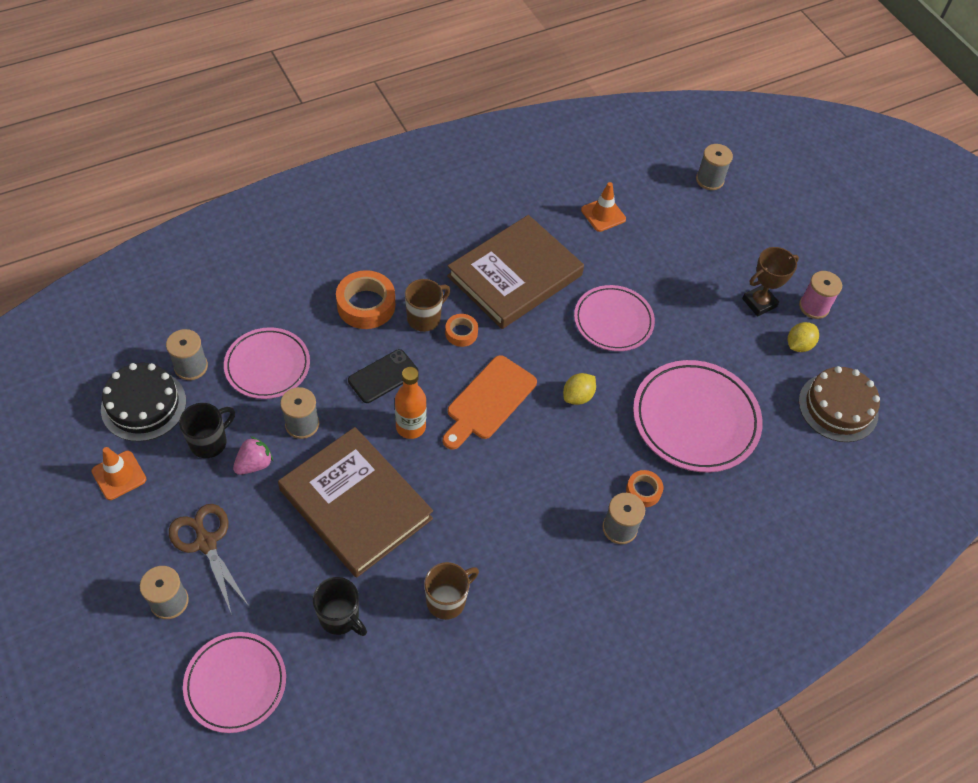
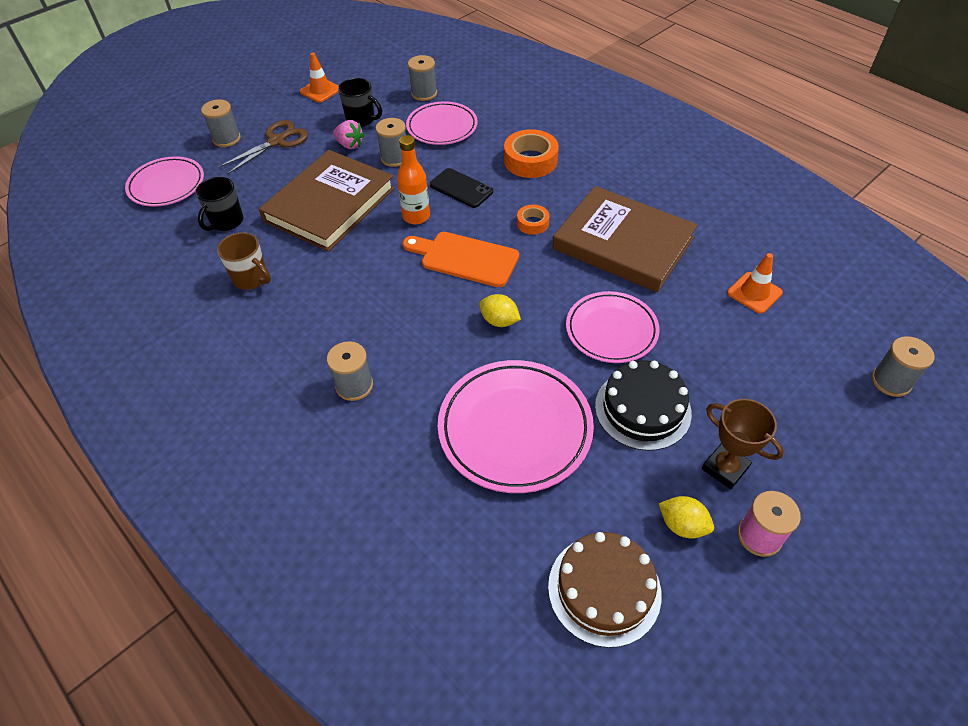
camera: 80 degrees right, 5 degrees down
(143, 405) = (382, 84): black cake -> black cake (642, 409)
(424, 318) = (536, 197): brown mug -> none
(643, 491) = (404, 397): orange tape -> none

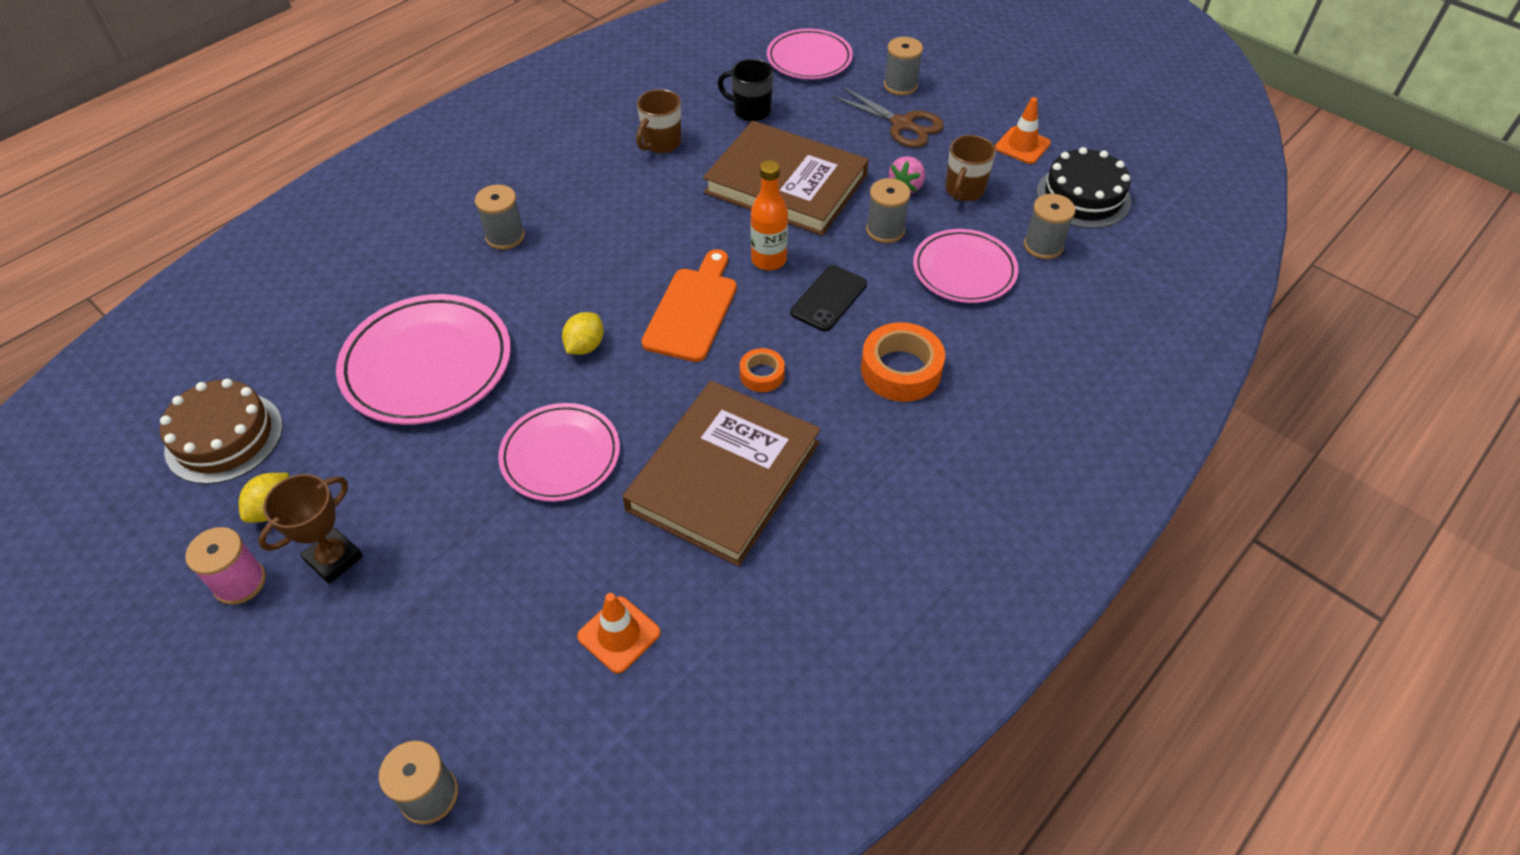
camera: 85 degrees right, 0 degrees up
(361, 120) = (964, 190): black mug -> brown mug
(642, 409) = (433, 482): black cake -> black cake (1083, 197)

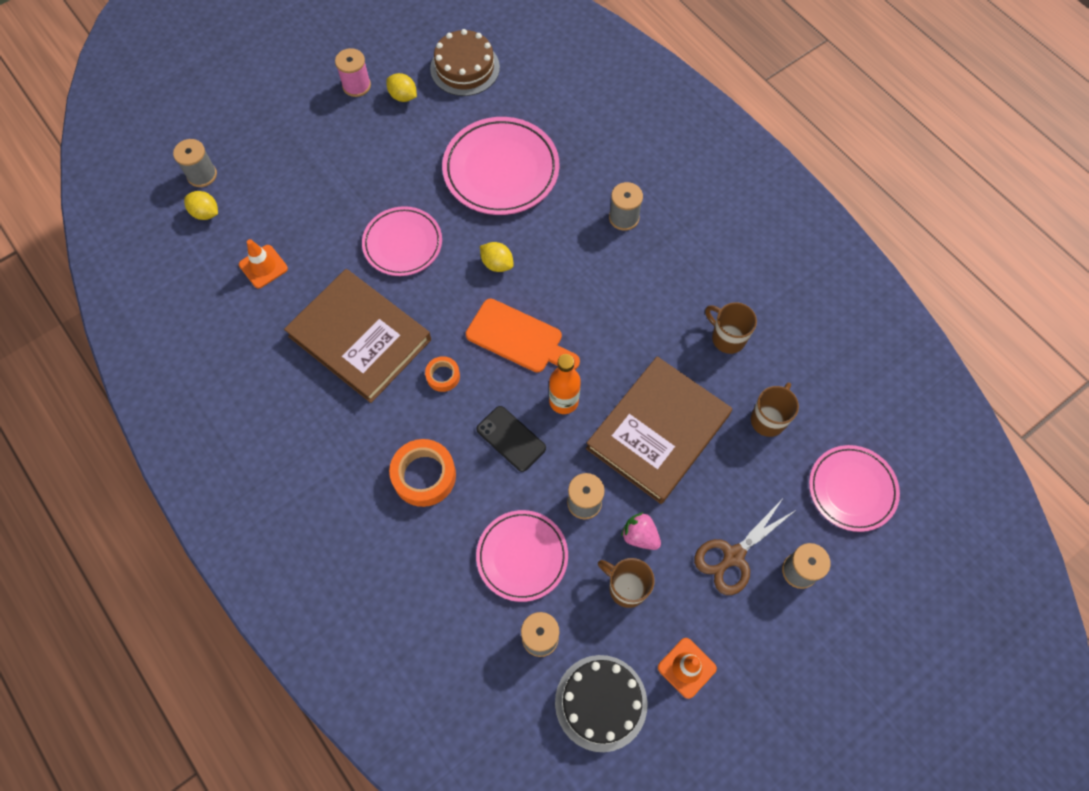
camera: 100 degrees right, 15 degrees up
(334, 558) = (359, 127): brown trophy -> none
(516, 761) = (205, 213): none -> yellow lemon
(751, 111) = (768, 419): black mug -> brown mug

